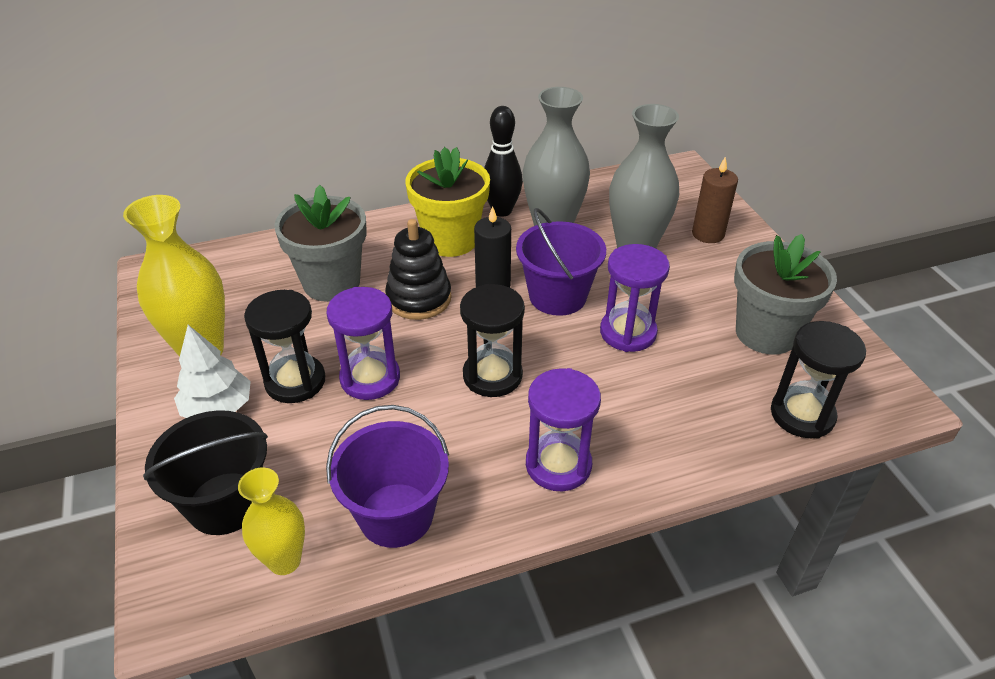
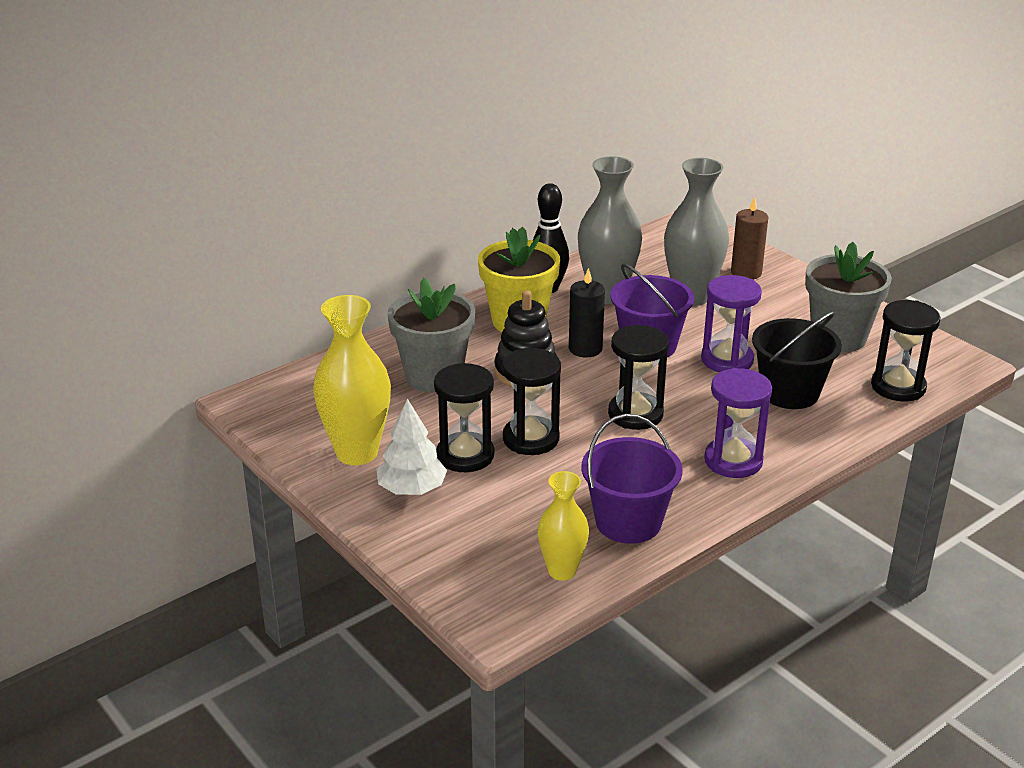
camera: 20 degrees left, 10 degrees down
(225, 503) = (479, 549): black bucket -> black bucket (789, 392)
(370, 378) = (531, 439): purple hourglass -> black hourglass

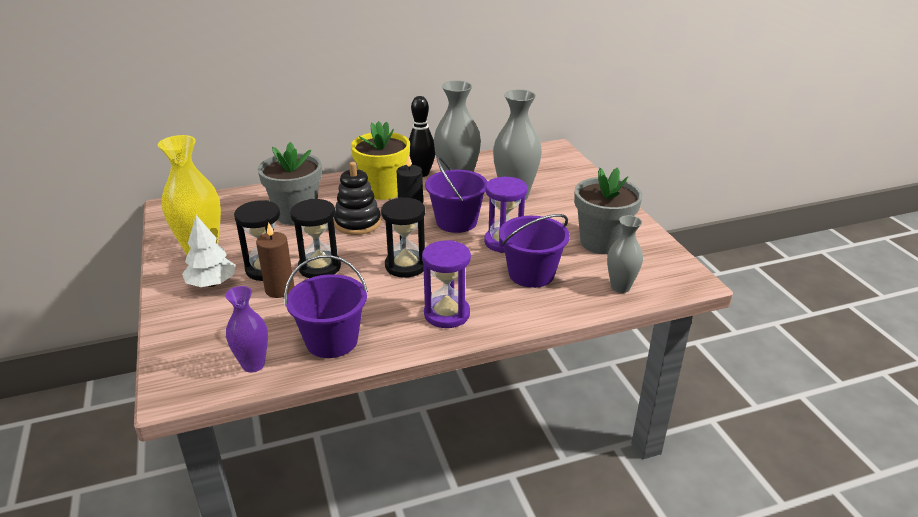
camera: 20 degrees right, 0 degrees up
(562, 571) = (253, 365): yellow vase -> purple vase
(746, 273) = (568, 187): brown candle -> brown candle (280, 289)
(789, 392) = (531, 274): black bucket -> purple bucket
(898, 387) = (620, 287): black hourglass -> grey vase

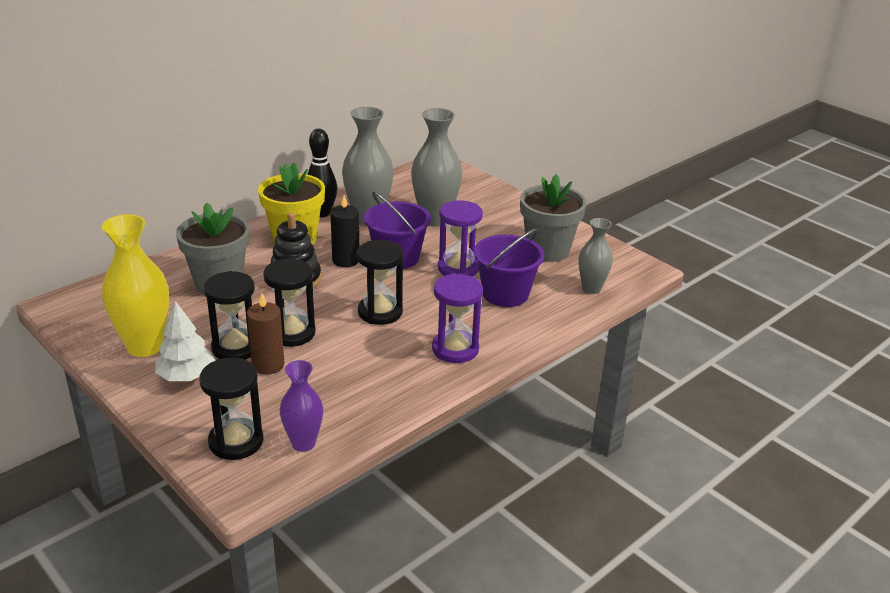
camera: 25 degrees left, 0 degrees up
(203, 348) = (236, 441): none -> black hourglass
(332, 341) = (364, 401): purple bucket -> none

